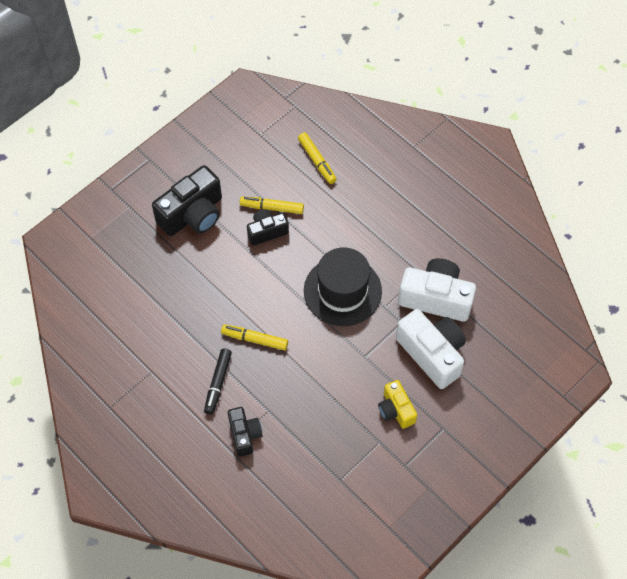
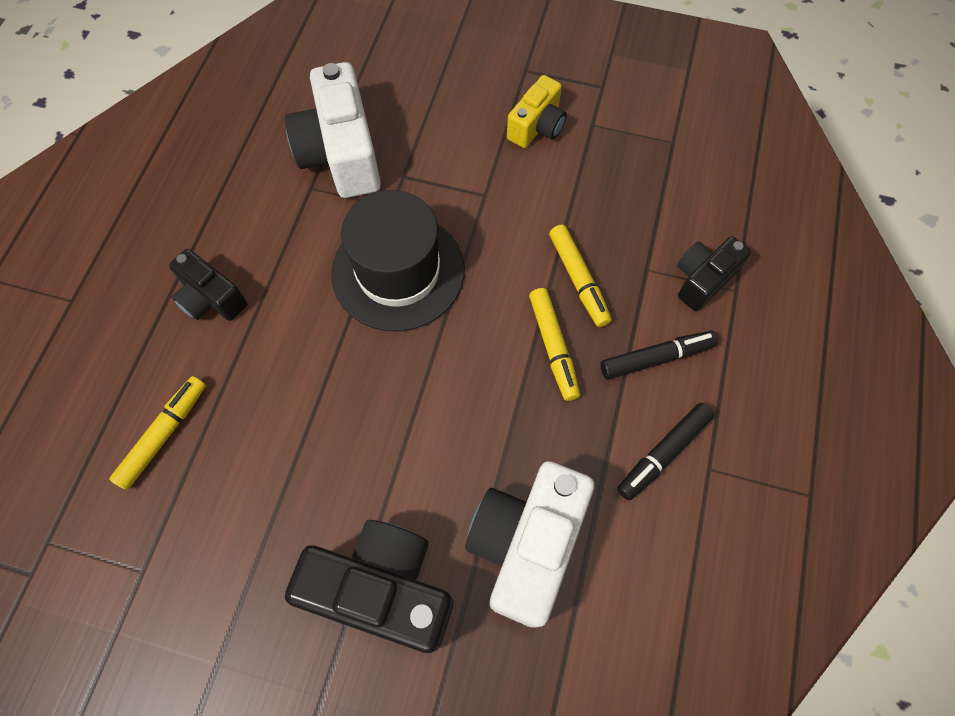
camera: 120 degrees left, 5 degrees up
(171, 356) = (663, 453): none -> black marker
(267, 232) = (351, 437): black camera -> black camera (211, 298)
(272, 208) = (299, 456): yellow marker -> yellow marker (578, 280)
(432, 354) = (430, 123): white camera -> white camera (526, 544)

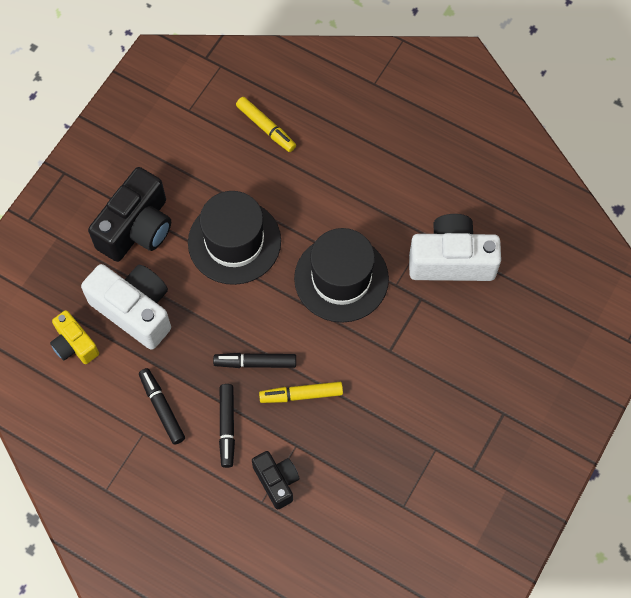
camera: 105 degrees right, 0 degrees up
(211, 298) = (352, 162): black camera -> none
(373, 427) = (234, 242): none -> black hat
(537, 126) = (443, 405): yellow camera -> yellow camera (74, 344)
(553, 347) = (255, 363): yellow marker -> black marker

